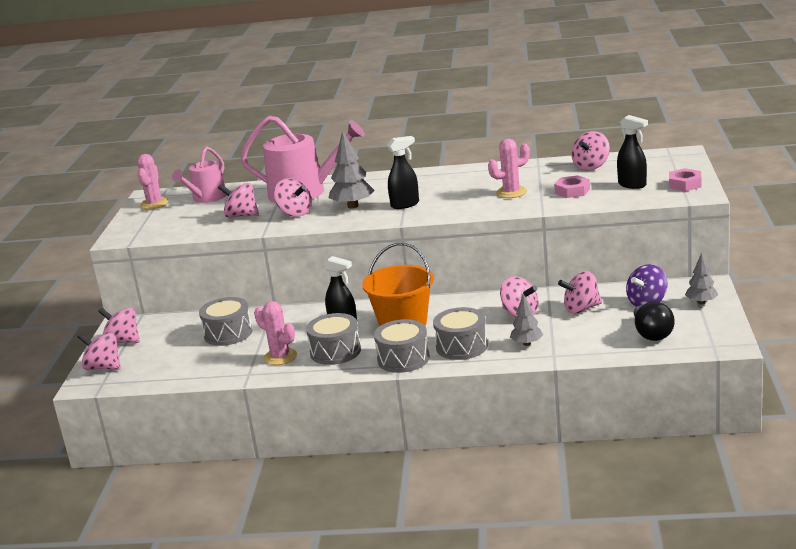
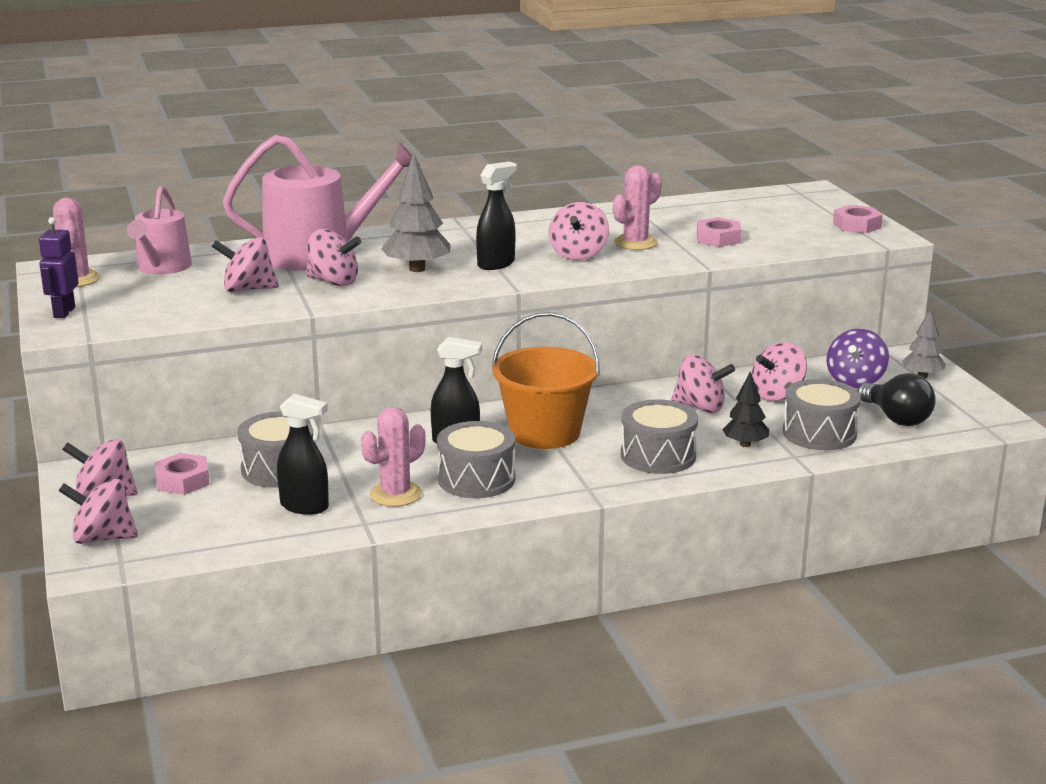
camera: 25 degrees left, 0 degrees up
(130, 226) = (64, 312): none -> purple robot
(170, 336) = (183, 480): none -> pink nut
(280, 357) = (395, 494): pink cactus -> pink cactus turned 60 degrees counterclockwise
(403, 359) = (588, 480): grey drum -> grey drum (819, 433)
(527, 344) = (745, 444): grey tree -> black tree
(591, 166) = (710, 208): pink spinning top -> pink spinning top (578, 254)
(632, 185) = (790, 228): black spray bottle -> black spray bottle (305, 506)

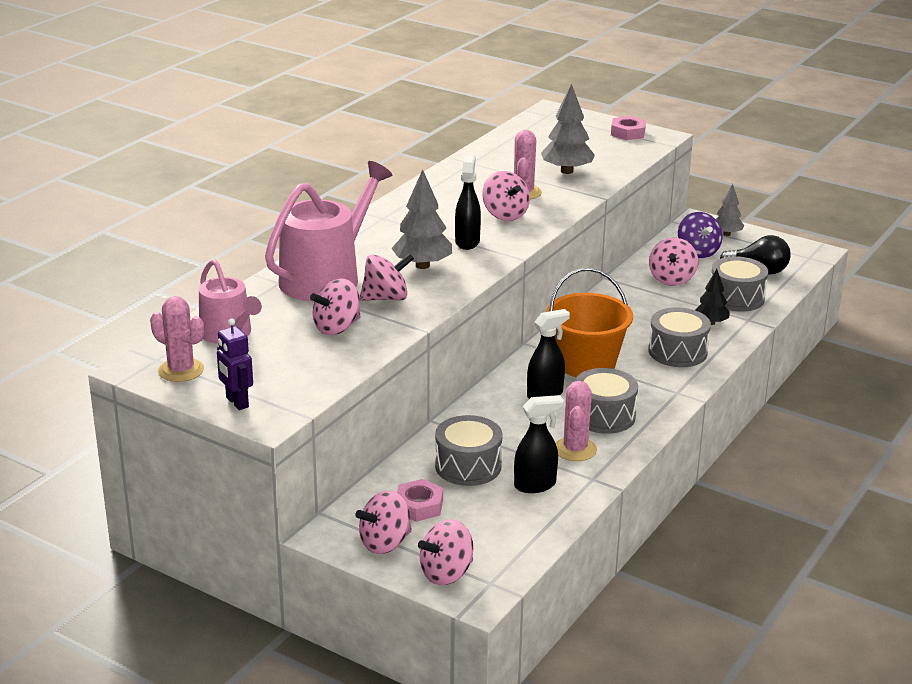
camera: 40 degrees left, 5 degrees up
(700, 407) = (644, 306): pink spinning top -> none
(718, 238) = (566, 171): pink nut -> grey tree

